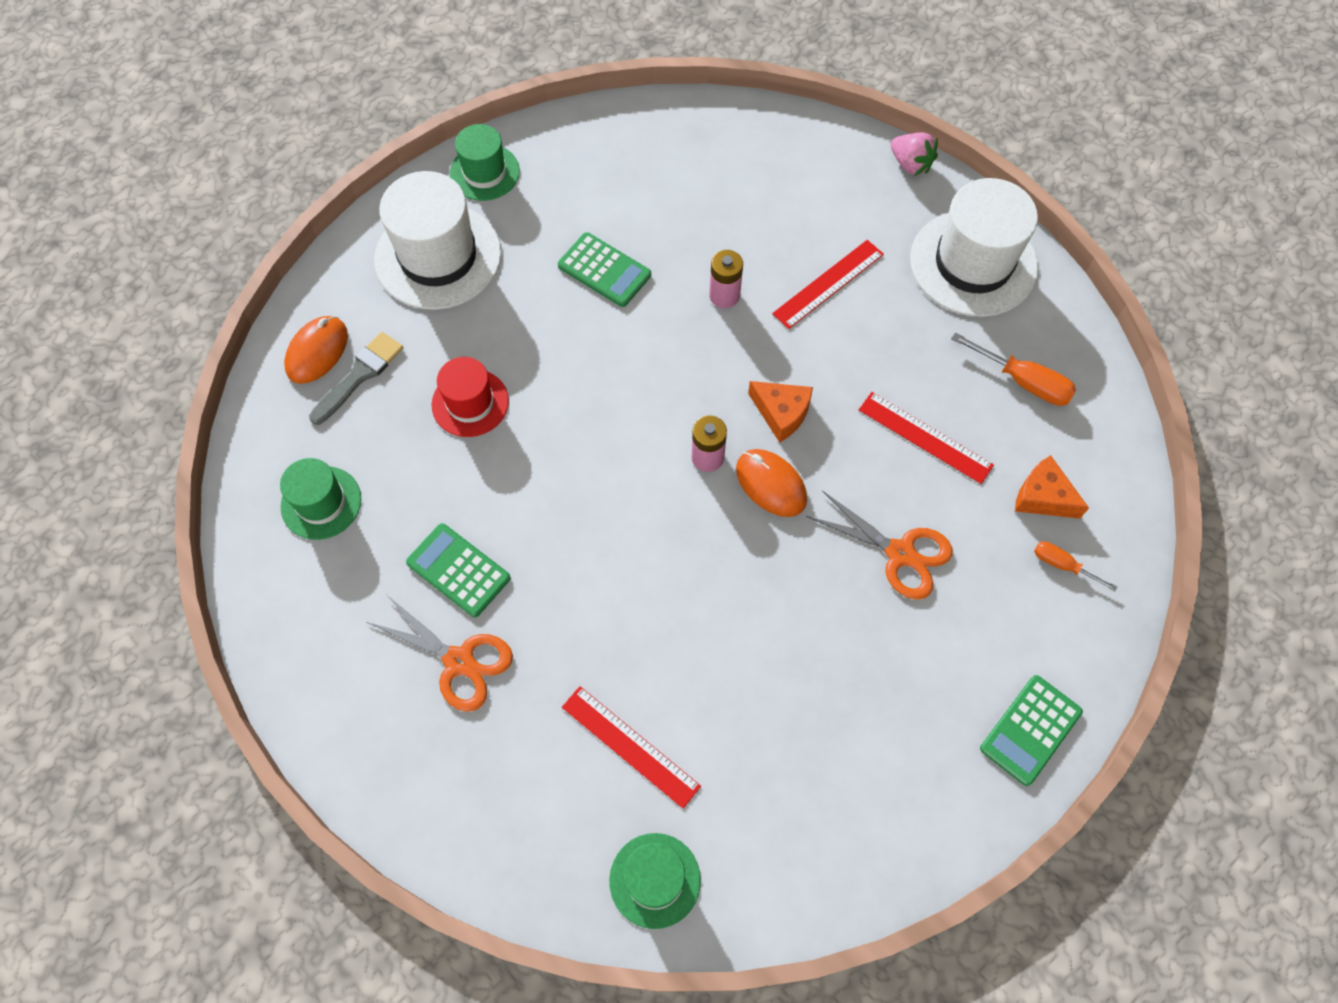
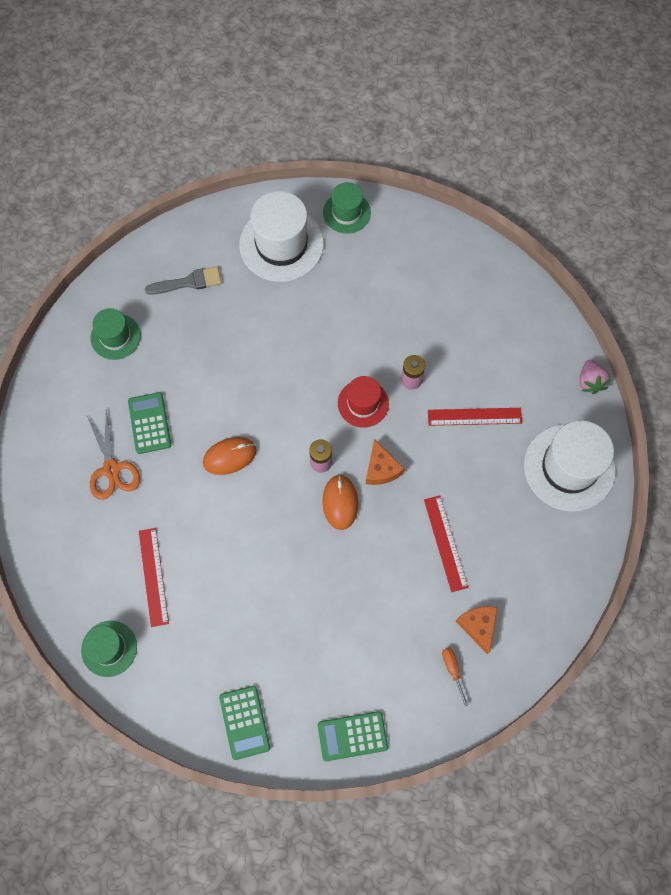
camera: 40 degrees right, 5 degrees up
(317, 351) = (178, 253): orange mouse -> orange mouse (229, 456)
(470, 403) = (229, 339): red hat -> red hat (363, 403)
(604, 270) = (360, 317): green calculator -> green calculator (244, 722)
(900, 553) = (372, 593): orange scissors -> none
(1022, 381) = (530, 555): orange screwdriver -> none

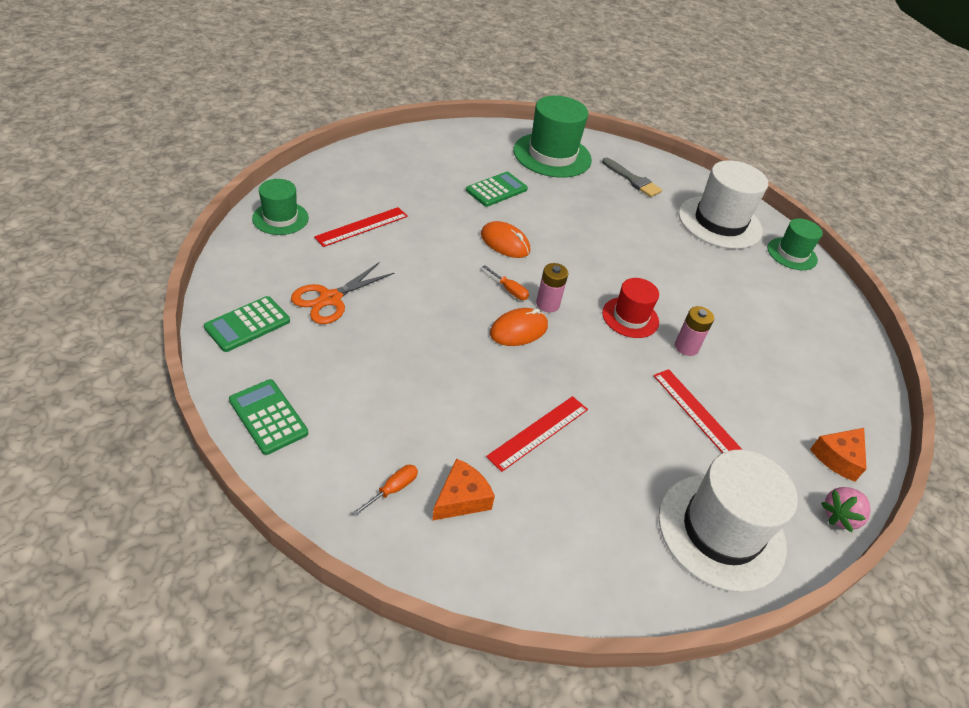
camera: 55 degrees right, 25 degrees down
(112, 469) = (441, 180): orange scissors -> orange scissors (330, 299)
(115, 337) = (552, 155): green hat -> green hat, size x1.74
(291, 485) = (509, 290): none -> orange screwdriver
(381, 469) = (577, 351): orange cheese -> orange cheese (838, 458)

